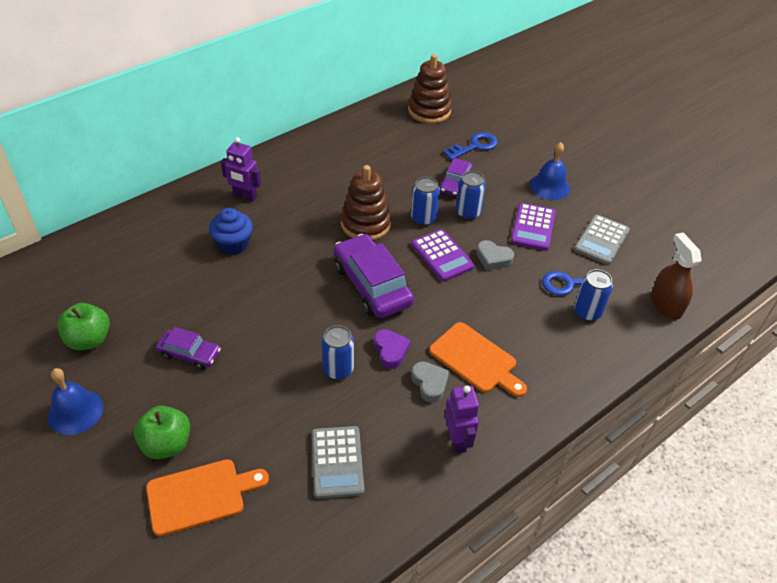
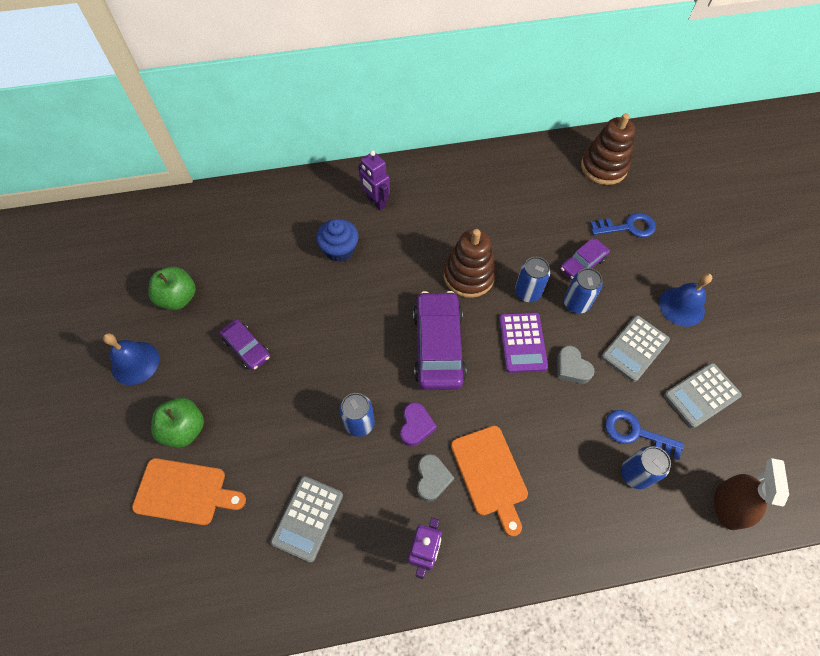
camera: 30 degrees right, 15 degrees up
(533, 227) = (634, 348): purple calculator -> grey calculator

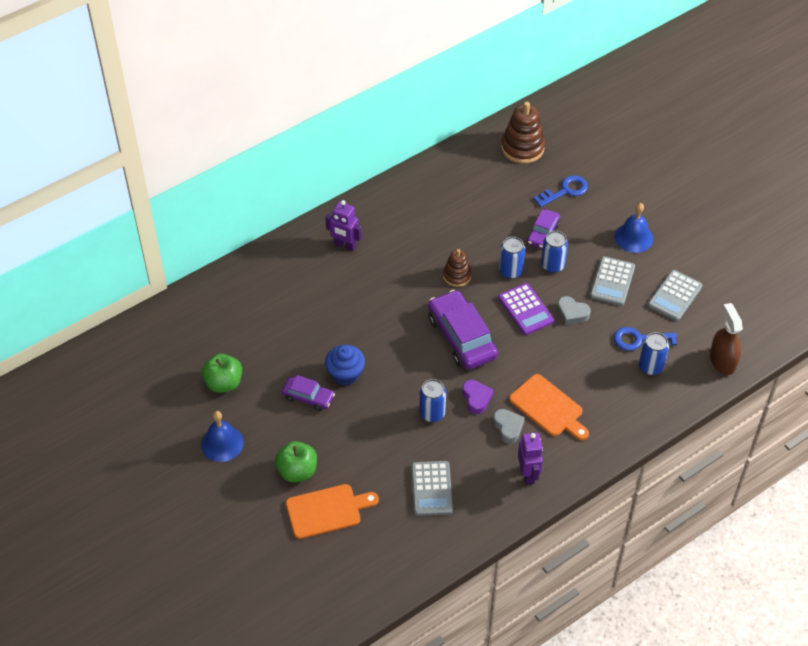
camera: 25 degrees left, 10 degrees down
(339, 250) = (337, 295): blue cupcake -> blue cupcake (345, 374)
(469, 276) = (457, 276): brown stacking toy -> brown stacking toy, size x0.61

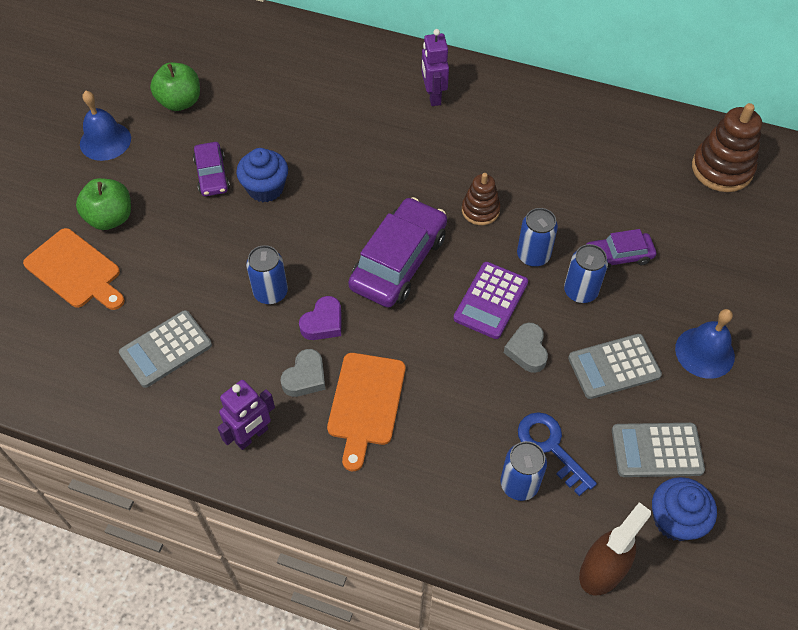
camera: 55 degrees right, 5 degrees up
(565, 191) = (702, 243): blue key -> none
(717, 314) = (675, 519): none -> blue cupcake

